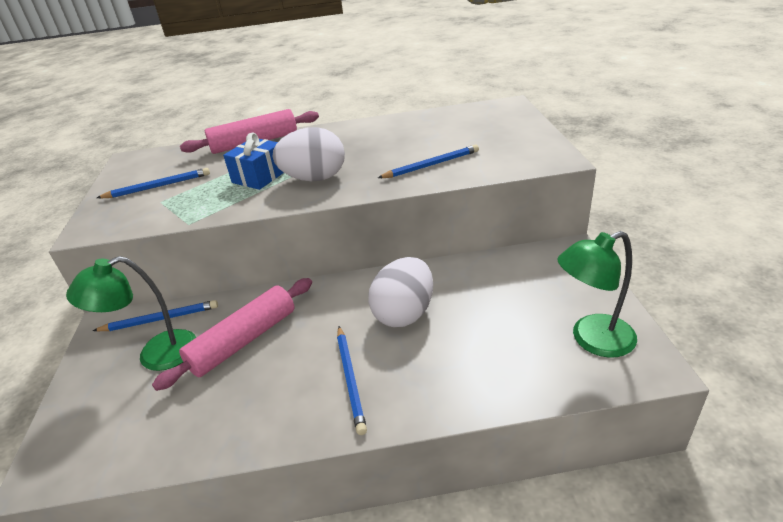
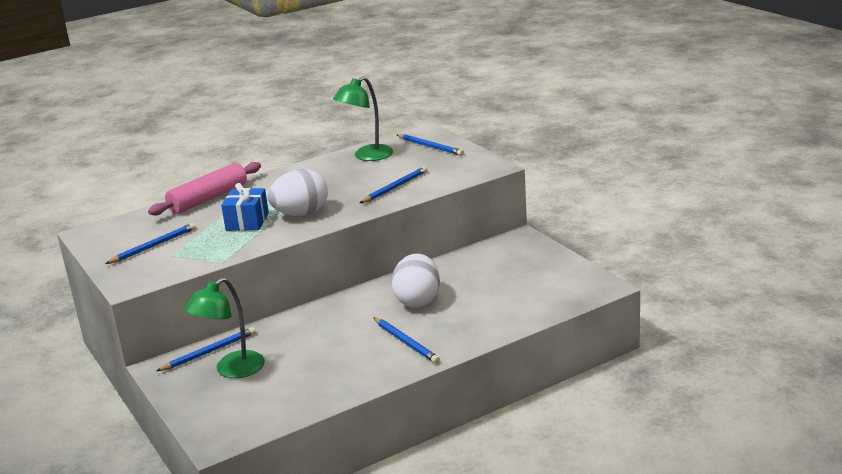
camera: 25 degrees left, 10 degrees down
(244, 340) = (300, 345): pink rolling pin -> none
(502, 122) = (430, 147): none -> blue pencil
(592, 340) = (560, 283): green lamp -> green lamp (367, 156)

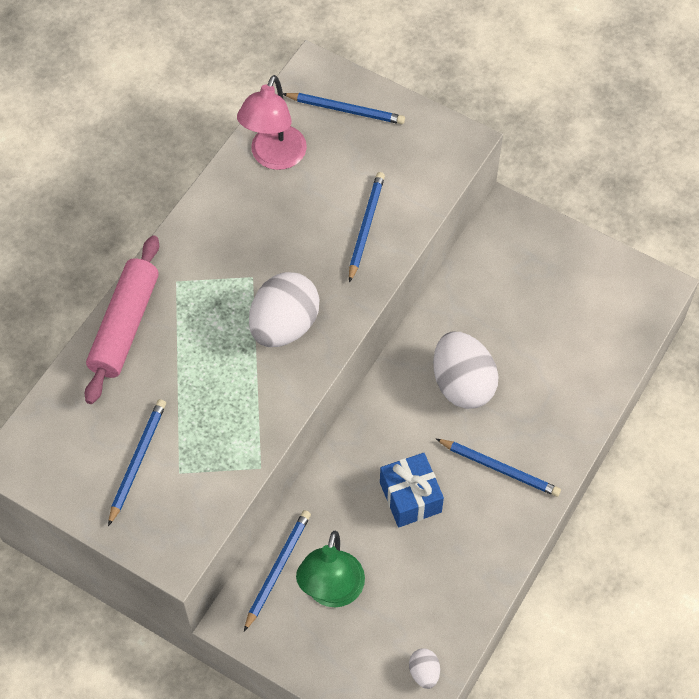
camera: 30 degrees left, 35 degrees up
(247, 222) = (224, 365): blue gift -> blue gift (410, 497)
(253, 423) = (424, 672): none -> white egg
(367, 156) = (274, 157): green lamp -> pink lamp

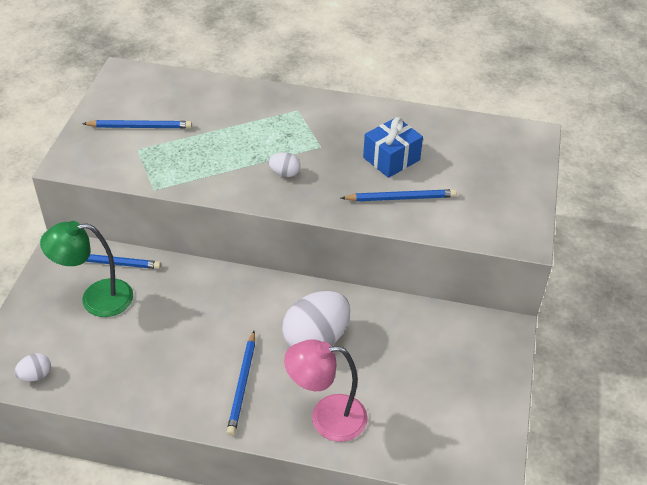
camera: 70 degrees right, 15 degrees down
(125, 326) = (248, 95): pink rolling pin -> none
(274, 157) = (436, 133): pink lamp -> pink lamp (326, 417)
(284, 326) = (284, 173): white egg -> white egg, size x0.46
(346, 110) = (508, 161): blue pencil -> none
(410, 497) = (195, 329): blue gift -> blue gift (391, 159)

